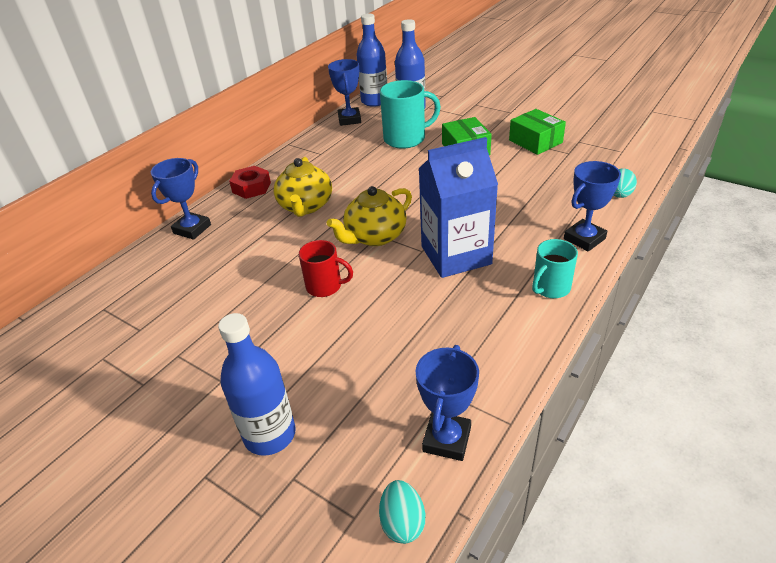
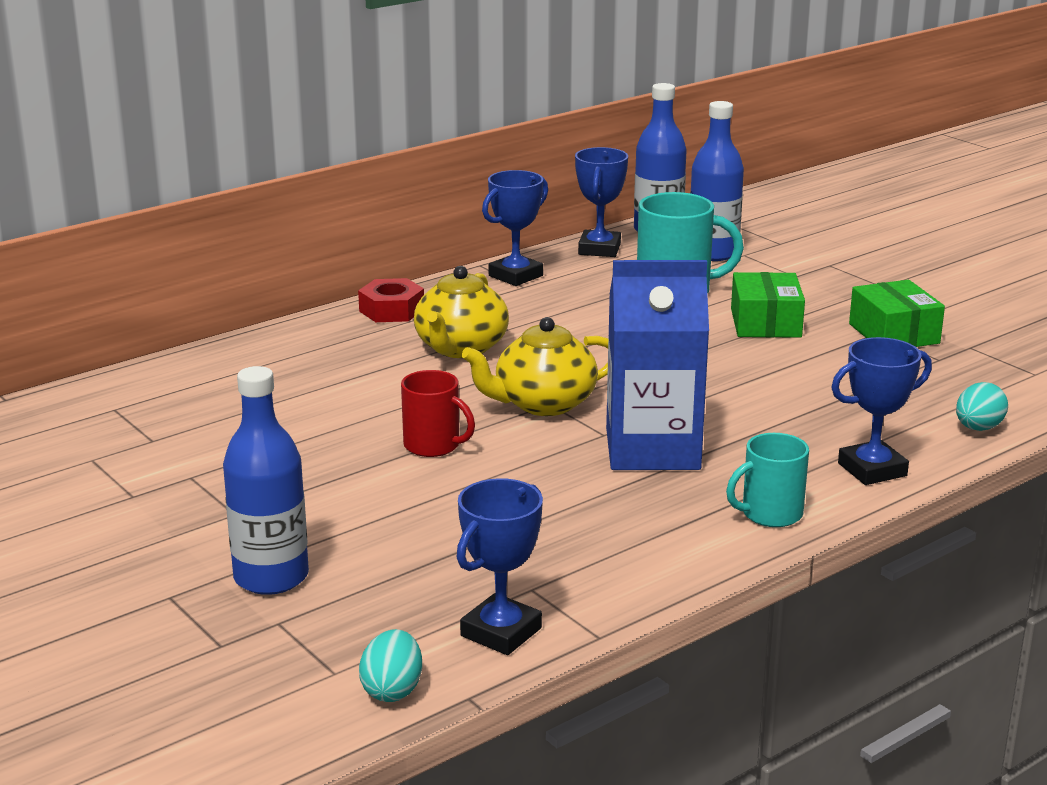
camera: 15 degrees right, 15 degrees down
(192, 229) = (278, 344): blue trophy -> blue trophy (515, 276)

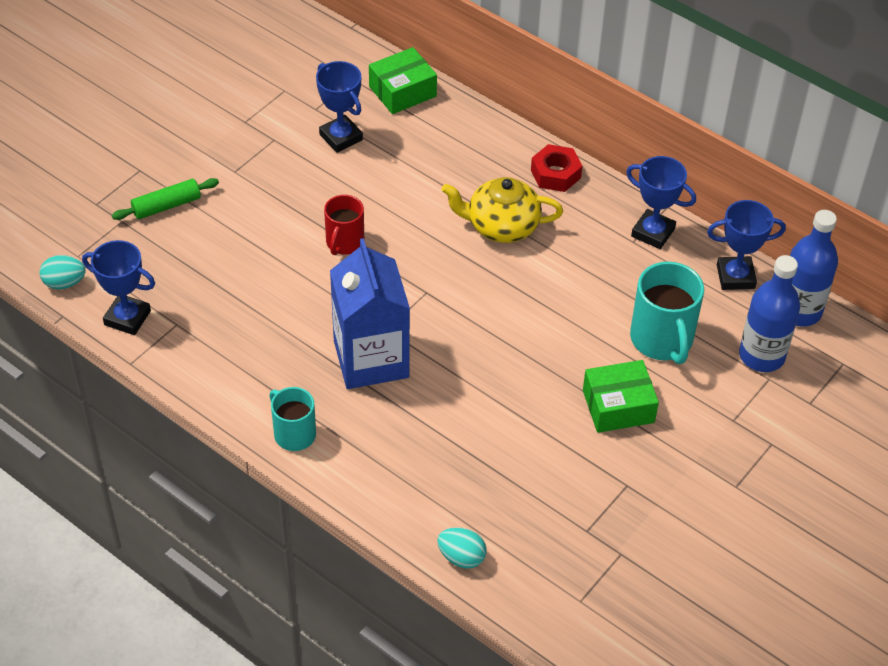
camera: 75 degrees right, 25 degrees up
(271, 577) = (167, 206): blue bottle -> green rolling pin
(543, 404) = (424, 288): yellow teapot -> none
(872, 469) = (373, 489): blue trophy -> blue trophy (341, 137)
(893, 333) = (629, 497): green box -> green box (402, 91)

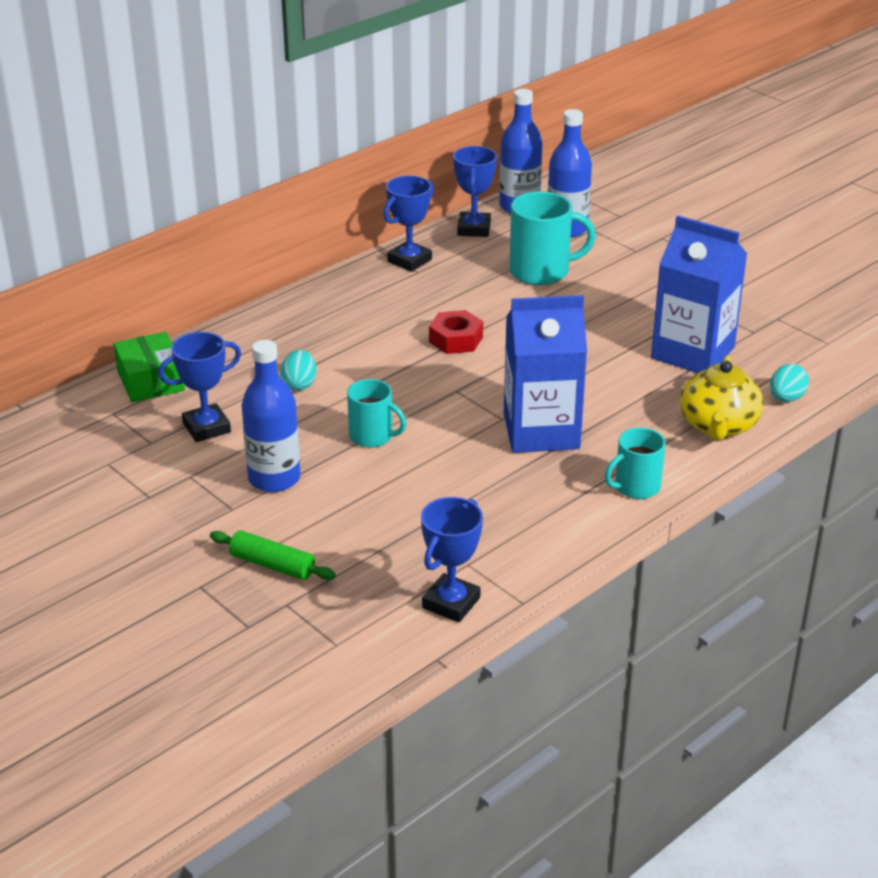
camera: 80 degrees left, 15 degrees down
(64, 283) = (381, 656): turquoise egg -> turquoise egg (299, 384)
(167, 206) = (272, 565): green rolling pin -> green rolling pin turned 45 degrees counterclockwise
(276, 189) = (274, 478): none -> blue bottle
(344, 243) = (372, 436): red mug -> turquoise mug
(501, 226) = (377, 339): yellow teapot -> yellow teapot (718, 426)
(532, 475) = (692, 353): none -> blue carton
(555, 174) = (314, 302): red nut -> red nut (456, 339)
(618, 406) = (616, 301): green box -> none

